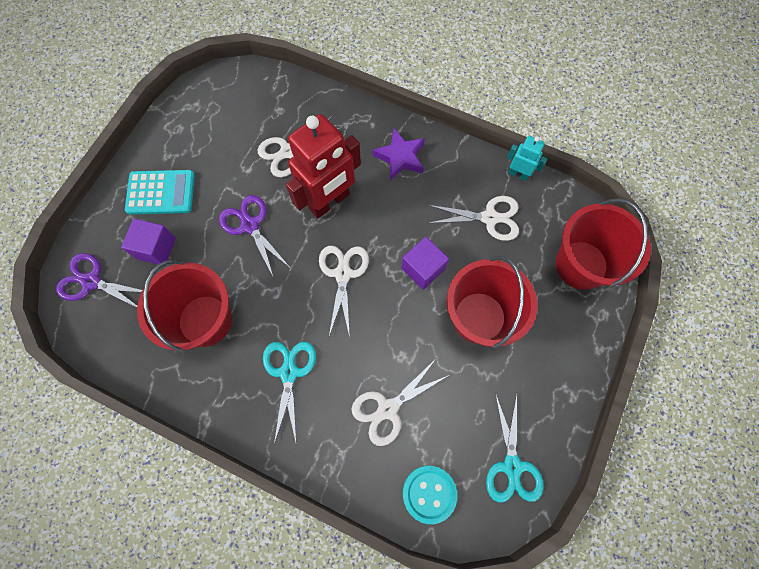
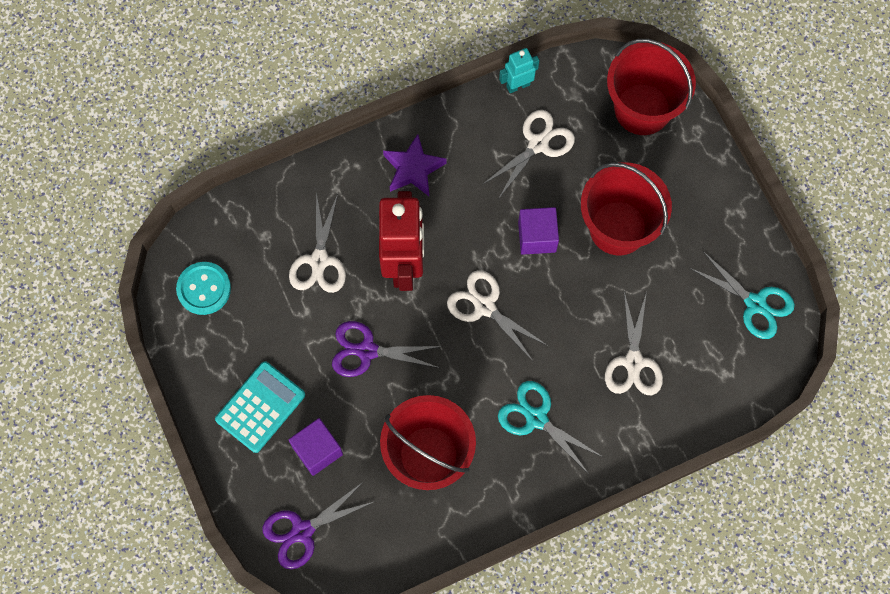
camera: 50 degrees left, 0 degrees up
(429, 493) = (725, 383): turquoise button -> turquoise button (204, 289)

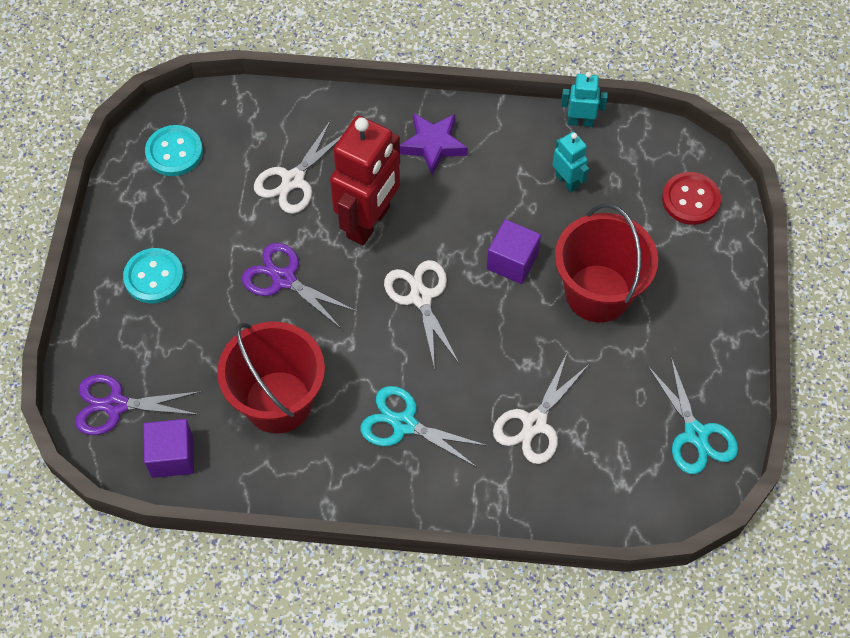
camera: 30 degrees right, 10 degrees down
(260, 407) = (154, 277): turquoise calculator -> turquoise button
(317, 450) = (179, 342): purple cube -> purple cube (172, 456)
(536, 418) = (404, 424): turquoise scissors -> turquoise scissors turned 45 degrees counterclockwise
(538, 144) = (567, 181): white scissors -> turquoise robot
(642, 109) = (690, 200): red bucket -> red button

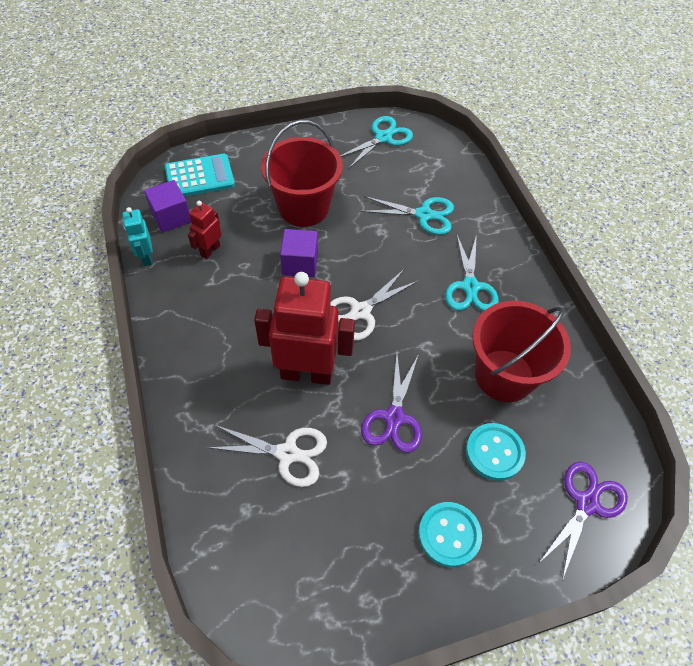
camera: 115 degrees left, 5 degrees down
(116, 405) = (586, 503): purple scissors -> purple scissors turned 120 degrees counterclockwise
(172, 456) = (597, 434): purple cube -> purple cube (171, 217)
(174, 152) = (298, 589): turquoise button -> turquoise button (494, 452)
(433, 145) = (206, 352): purple star -> none
(534, 423) = (424, 215): white scissors -> turquoise scissors
(567, 181) = (210, 250): turquoise robot -> red robot
(690, 200) = (200, 177): red button -> turquoise calculator

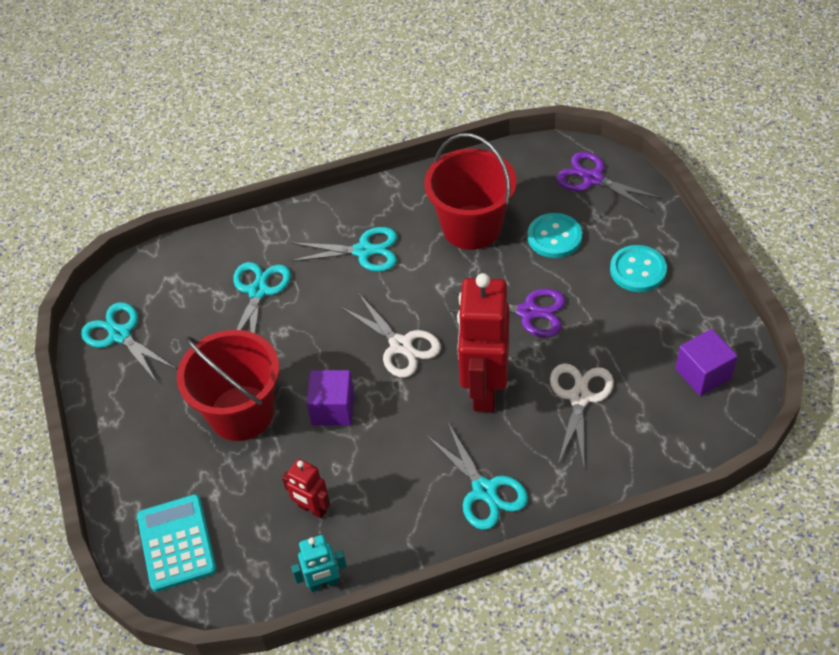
camera: 85 degrees left, 5 degrees down
(171, 217) = (252, 566): purple cube -> purple cube (703, 374)
(202, 366) = (484, 490): none -> turquoise scissors

